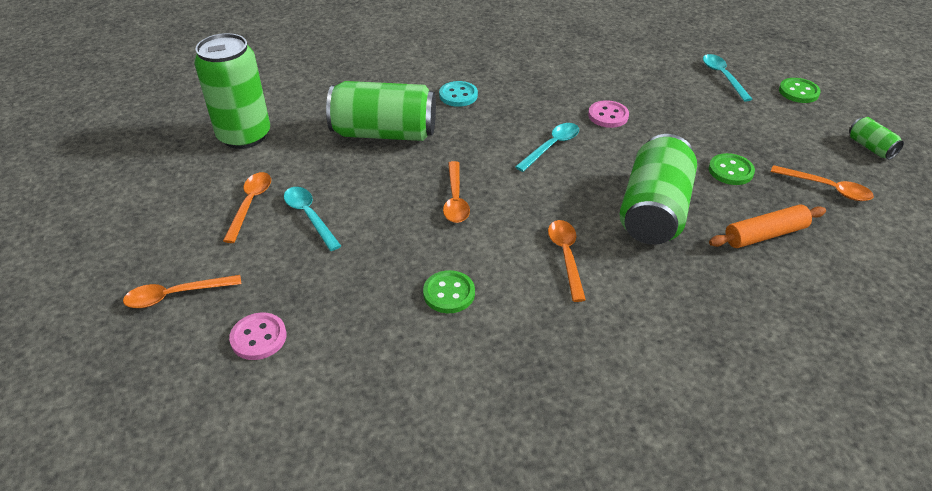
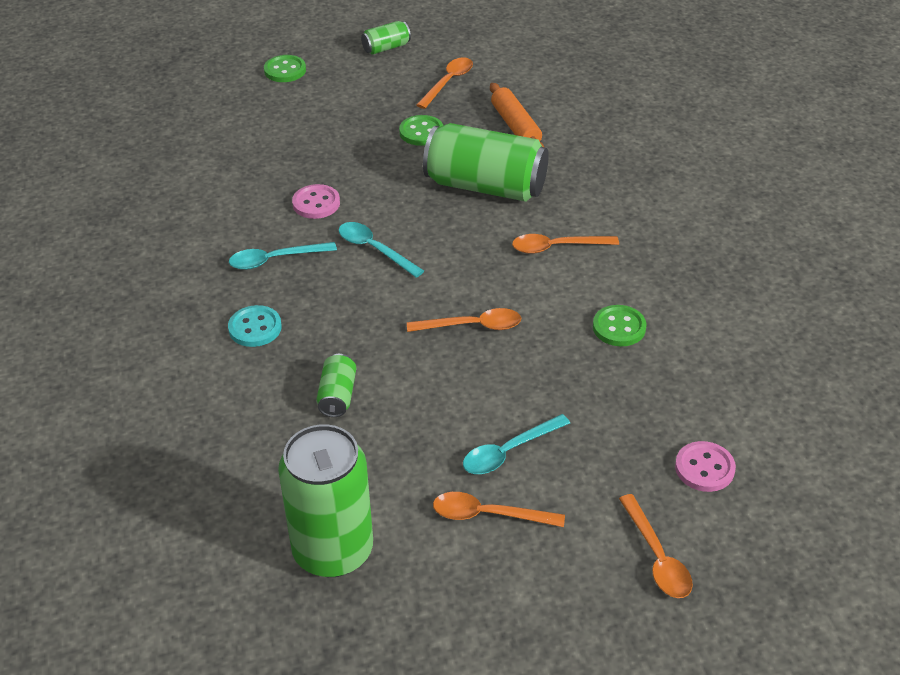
camera: 90 degrees left, 0 degrees up
(384, 133) = (337, 396): green can -> green can, size x0.46
(723, 77) = (246, 114): turquoise spoon -> turquoise spoon (275, 260)

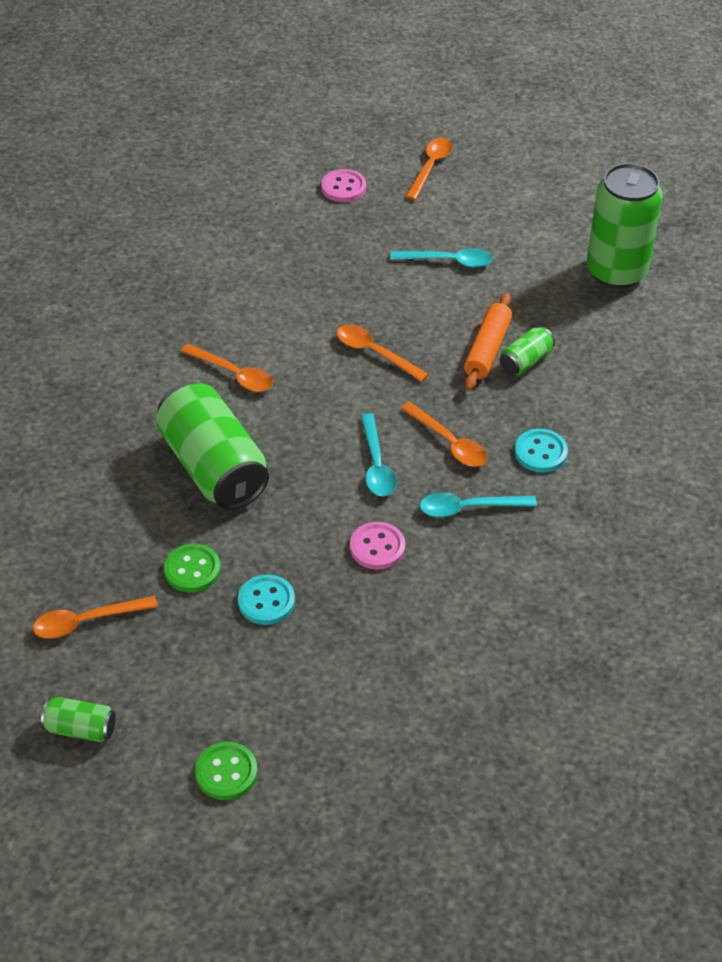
camera: 140 degrees left, 5 degrees up
(275, 260) = (469, 508): turquoise spoon -> turquoise spoon turned 150 degrees clockwise
(355, 142) = (266, 601): none -> turquoise button
(488, 515) = (501, 237): orange spoon -> orange spoon (449, 442)
(515, 126) = (102, 516): orange rolling pin -> orange rolling pin (487, 349)
(619, 327) = (275, 290): green button -> none

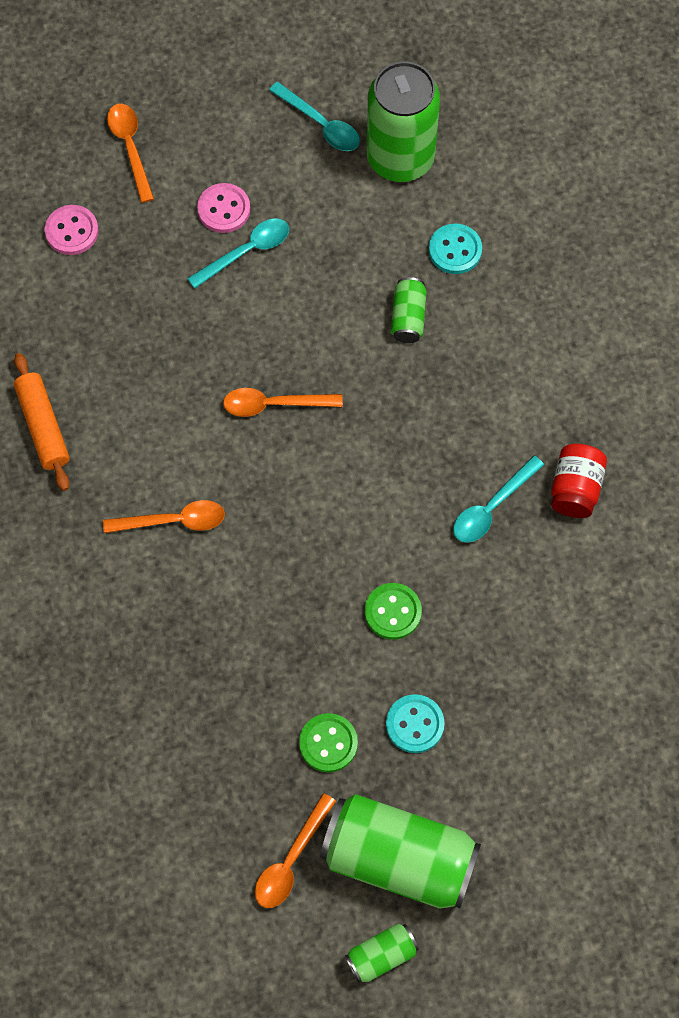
camera: 40 degrees left, 20 degrees up
(213, 467) = (249, 630): green can -> green can (398, 859)
(226, 772) = (526, 897): green button -> green button (393, 612)
(376, 464) = (381, 521): turquoise spoon -> turquoise spoon (321, 124)
(377, 547) = (454, 603): pink button -> pink button (224, 209)
(449, 442) = (419, 453): orange spoon -> none
(487, 349) = (366, 328): orange rolling pin -> orange rolling pin (43, 426)
(540, 452) = (500, 406): turquoise button -> turquoise button (455, 250)
(546, 537) = (575, 489): none -> red jar

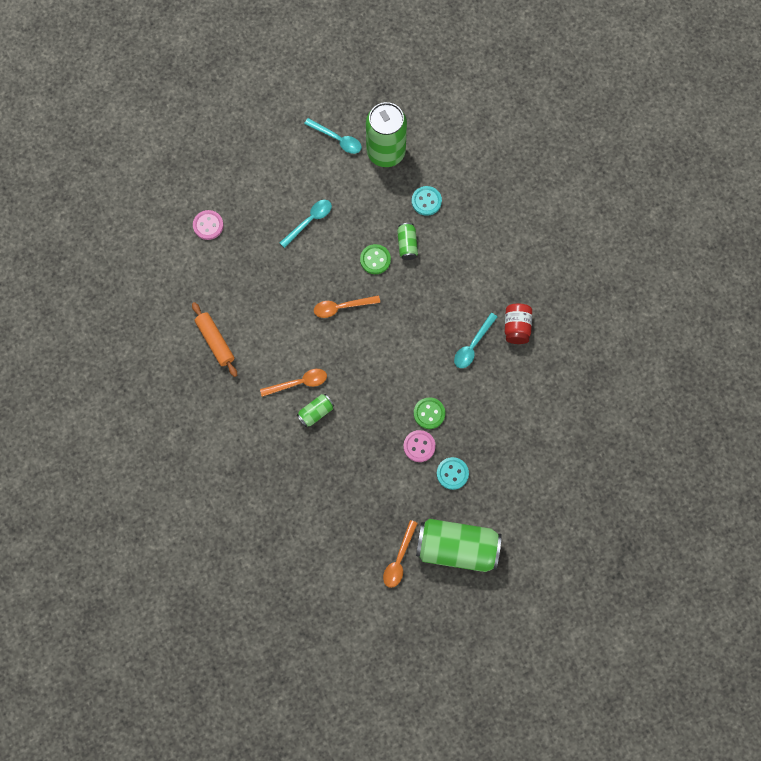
camera: 10 degrees left, 5 degrees up
(130, 148) = (231, 171): orange spoon -> none
(224, 209) = (292, 198): pink button -> pink button (419, 446)
(328, 743) = (407, 492): green button -> green button (375, 260)
(381, 955) = (457, 601): green can -> green can (316, 412)

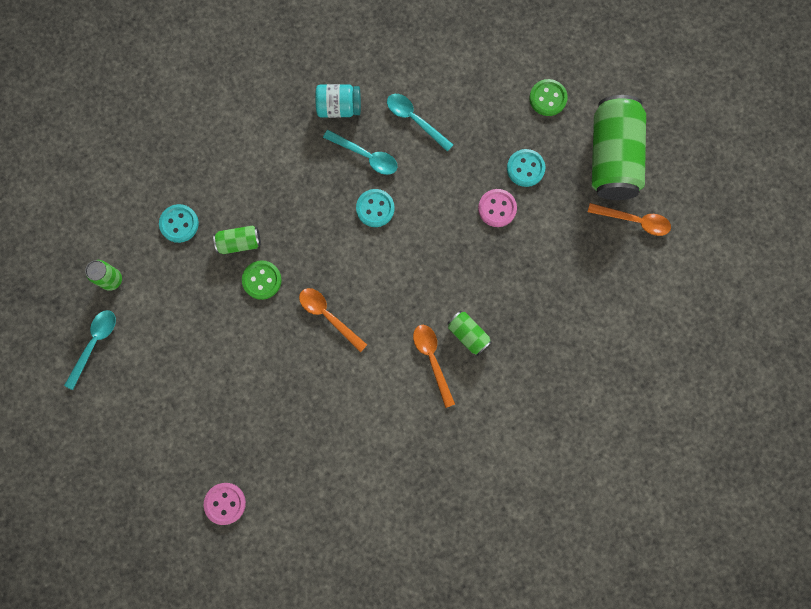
camera: 95 degrees left, 5 degrees up
(215, 341) = (386, 473): orange rolling pin -> none
(309, 221) = (213, 368): turquoise spoon -> turquoise spoon (415, 120)
(342, 307) = (328, 316): orange spoon -> orange spoon turned 150 degrees clockwise
(386, 152) = (111, 280): green can -> green can, size x0.46
(427, 349) = (375, 208): none -> turquoise button
(429, 413) = (455, 200): green button -> green button (548, 98)
(516, 327) = (339, 107): red jar -> turquoise jar

